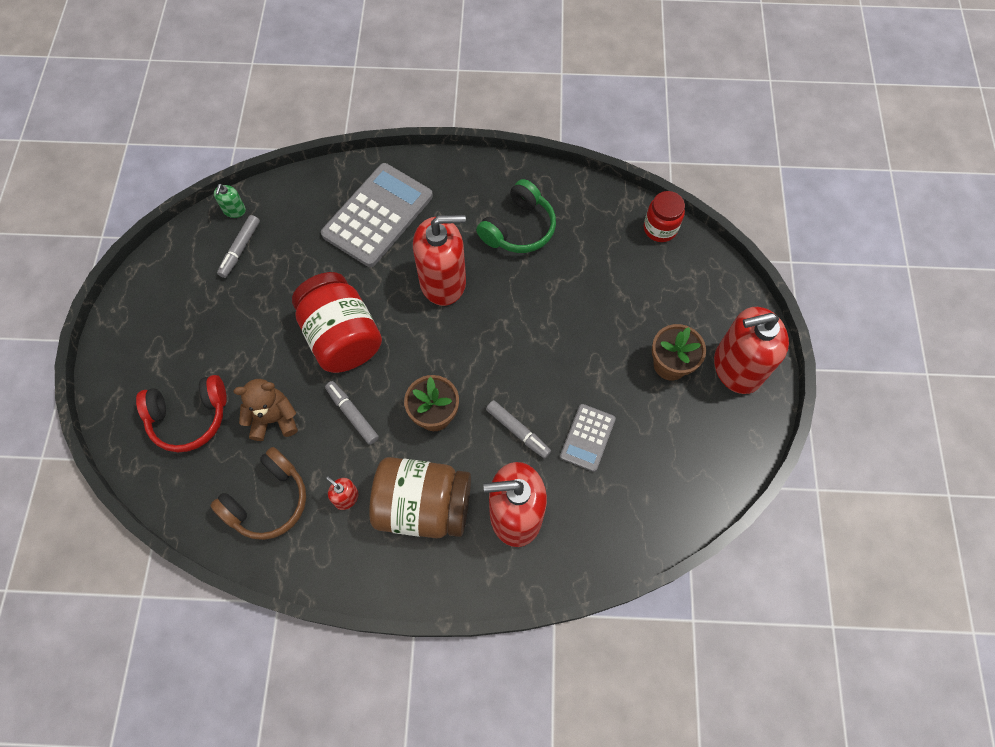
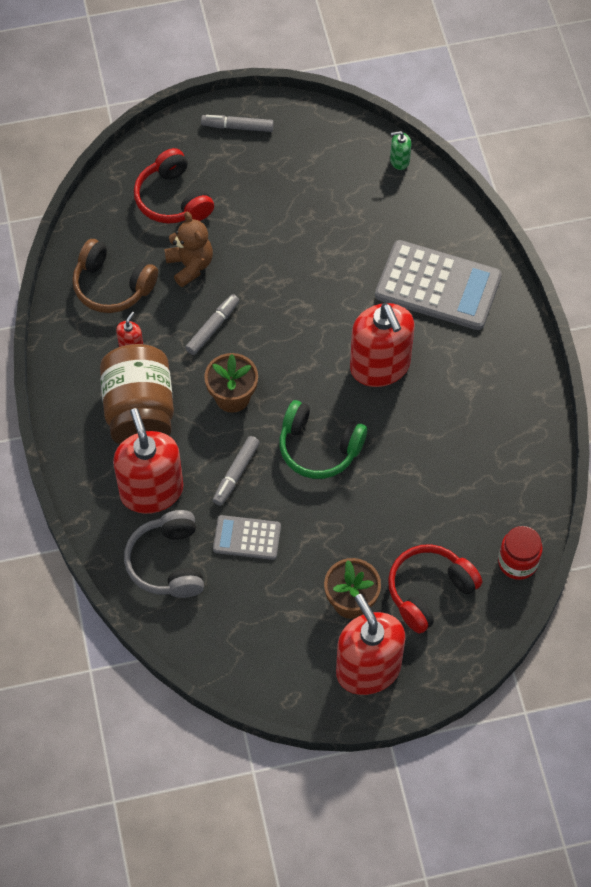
camera: 75 degrees right, 5 degrees down
(240, 249) = (357, 180): grey marker -> grey marker (237, 127)
(342, 337) = (290, 295): red jar -> none
(519, 228) = (468, 421): green headphones -> green headphones (319, 448)
(597, 517) = (167, 562): none -> grey headphones
(673, 301) = (429, 591): none -> red headphones

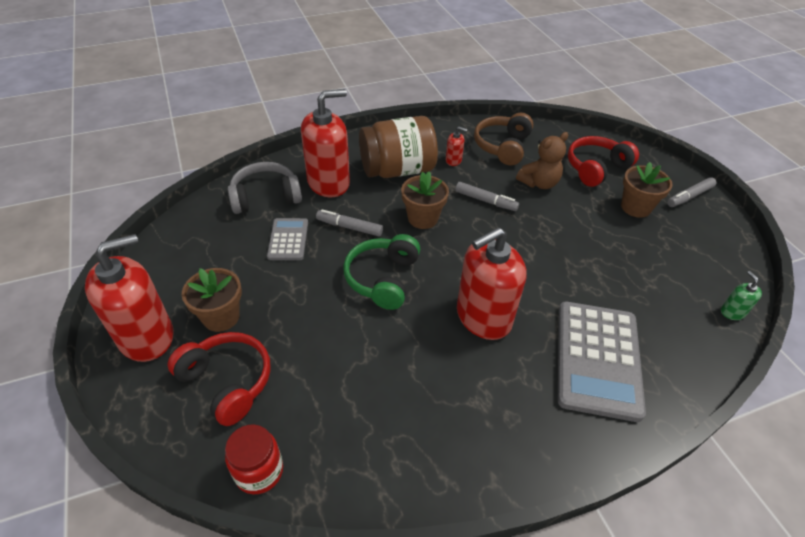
camera: 80 degrees right, 15 degrees down
(237, 127) = (689, 196): grey marker -> grey marker turned 120 degrees counterclockwise
(247, 184) = (635, 207): none -> brown flower pot

